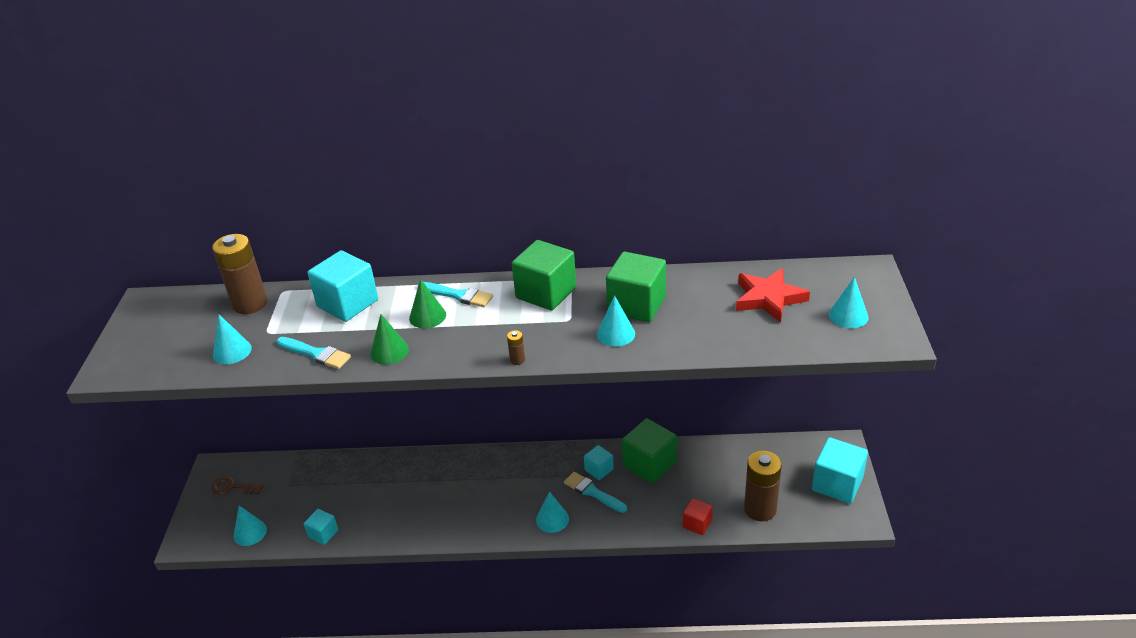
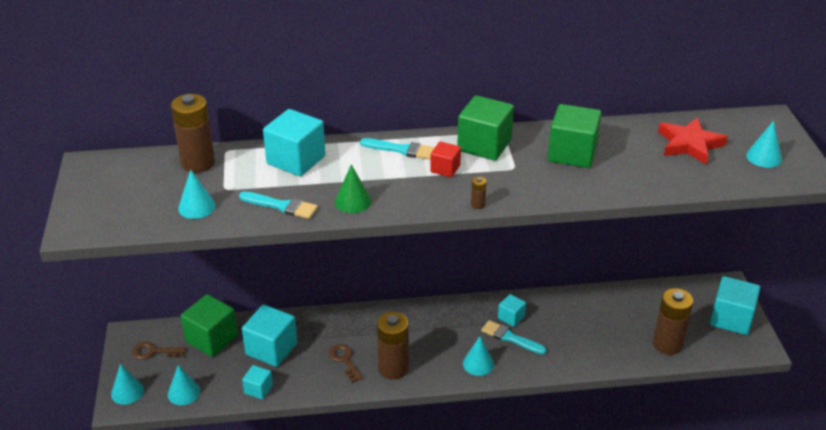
camera: 10 degrees left, 0 degrees up
(347, 490) = (271, 349): none -> turquoise cube
(416, 507) = (344, 360): none -> brown key
(427, 316) = (378, 169): green cone -> none
(463, 519) = (393, 368): none -> brown battery
(616, 334) = (561, 179): turquoise cone -> turquoise cone (127, 392)
(649, 464) = (557, 310): green cube -> green cube (212, 339)
(697, 524) = (613, 360): red cube -> red cube (445, 169)

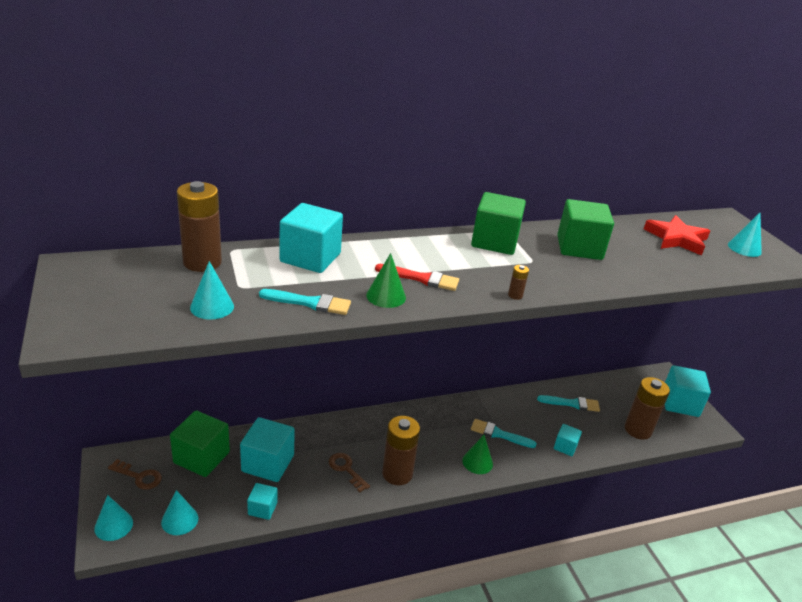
camera: 15 degrees left, 5 degrees down
(154, 352) = (139, 477): brown key -> brown key turned 150 degrees counterclockwise
(393, 184) = (421, 279): none -> red brush
(402, 150) = (416, 247): turquoise brush -> turquoise brush (572, 404)
(445, 169) = (467, 263): red cube -> none
(478, 364) = (477, 462): turquoise cone -> green cone
(511, 317) = (493, 415): turquoise cube -> turquoise cube (565, 447)

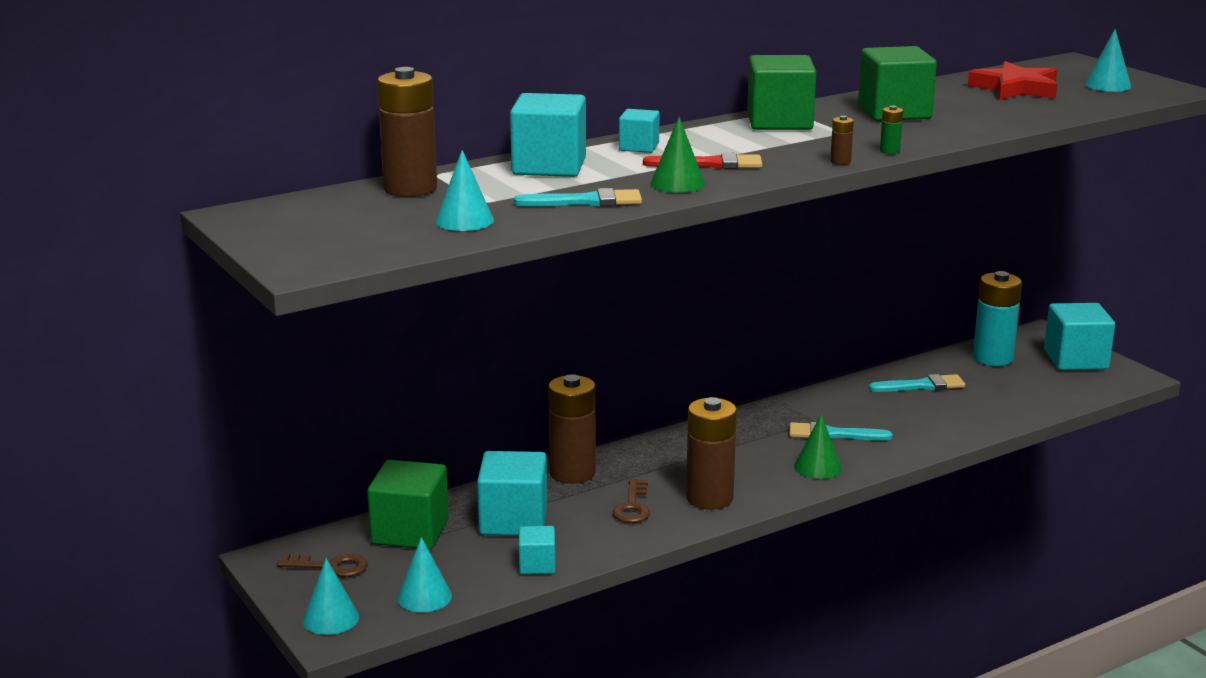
camera: 10 degrees left, 10 degrees down
(346, 469) = (633, 507): brown key -> brown key turned 120 degrees counterclockwise
(556, 290) = (889, 151): none -> green battery
(565, 447) = (934, 431): turquoise cube -> turquoise cube (639, 147)
(626, 389) = (992, 358): none -> turquoise battery
(637, 430) = (1028, 397): brown battery -> brown battery (572, 473)

